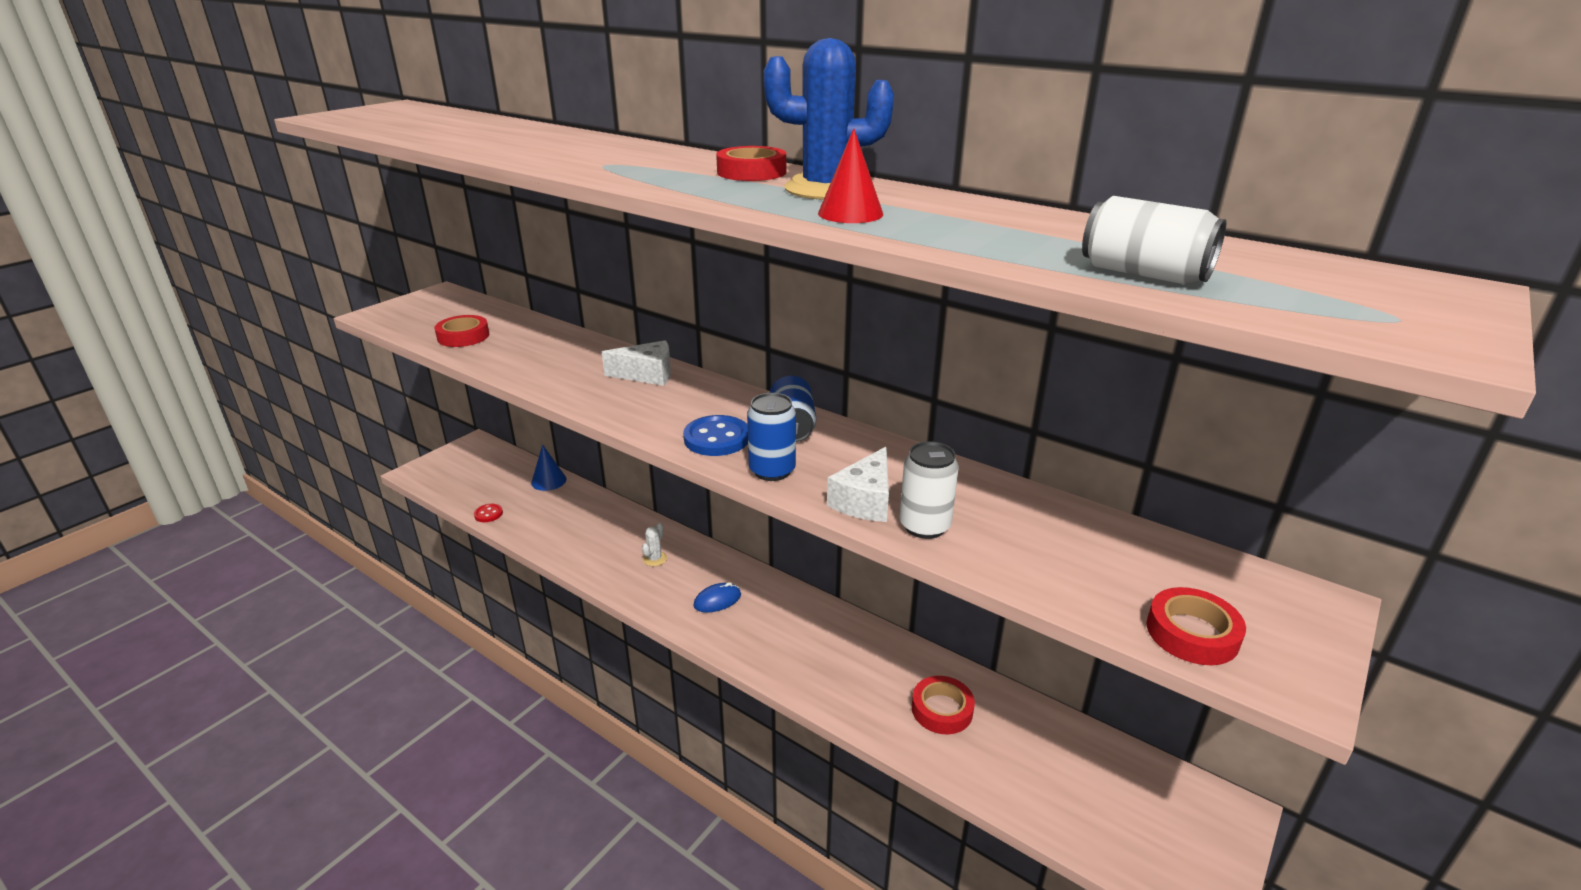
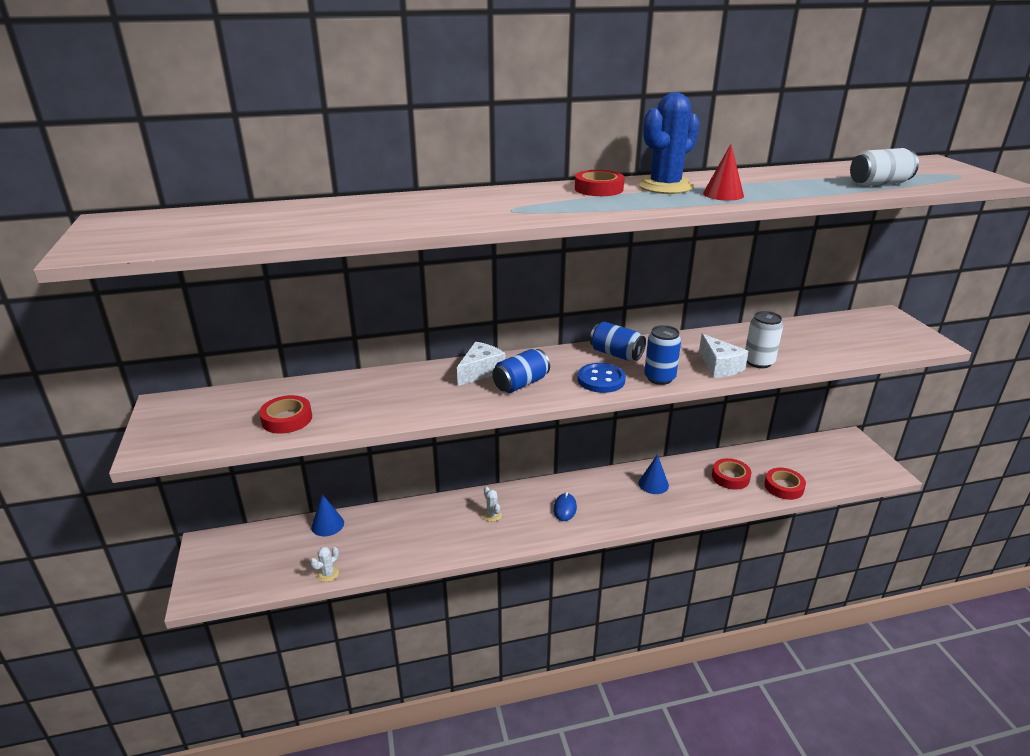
camera: 50 degrees left, 0 degrees up
(488, 514) = (328, 574): red button -> white cactus
(648, 401) = (521, 384): none -> blue can
(840, 646) = (653, 484): none -> blue cone
(1192, 633) = (888, 345): red tape -> red tape (783, 487)

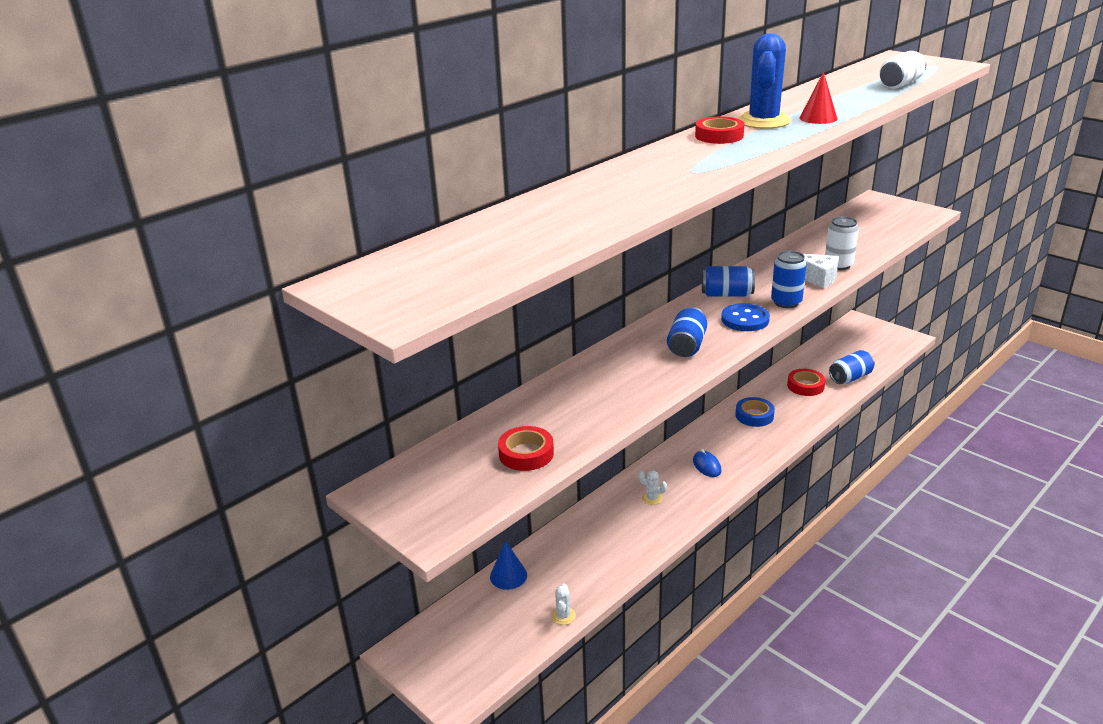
camera: 30 degrees left, 0 degrees up
(480, 371) = (637, 348): white cheese -> none
(653, 484) = (754, 415): blue cone -> blue tape
(783, 487) = (850, 378): red tape -> blue can

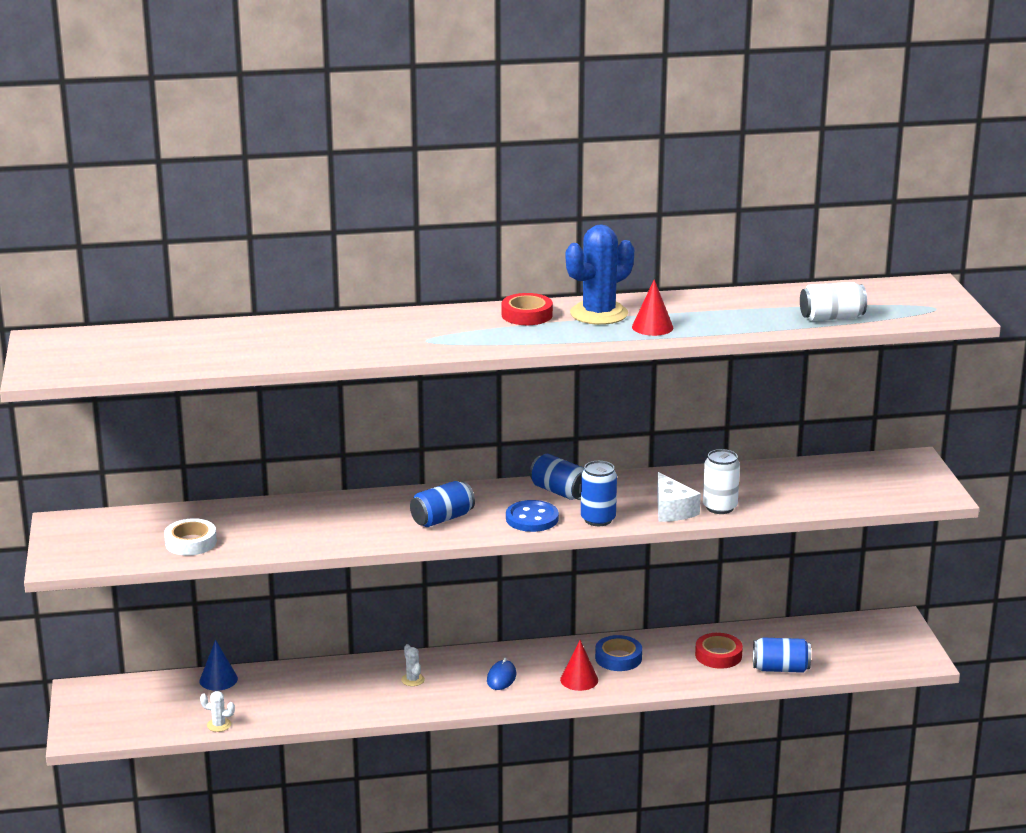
camera: 35 degrees right, 5 degrees down
(526, 453) = (191, 542): red tape -> white tape
(563, 616) = (219, 725): white cactus -> white cactus turned 60 degrees clockwise
(755, 442) = (579, 680): none -> red cone

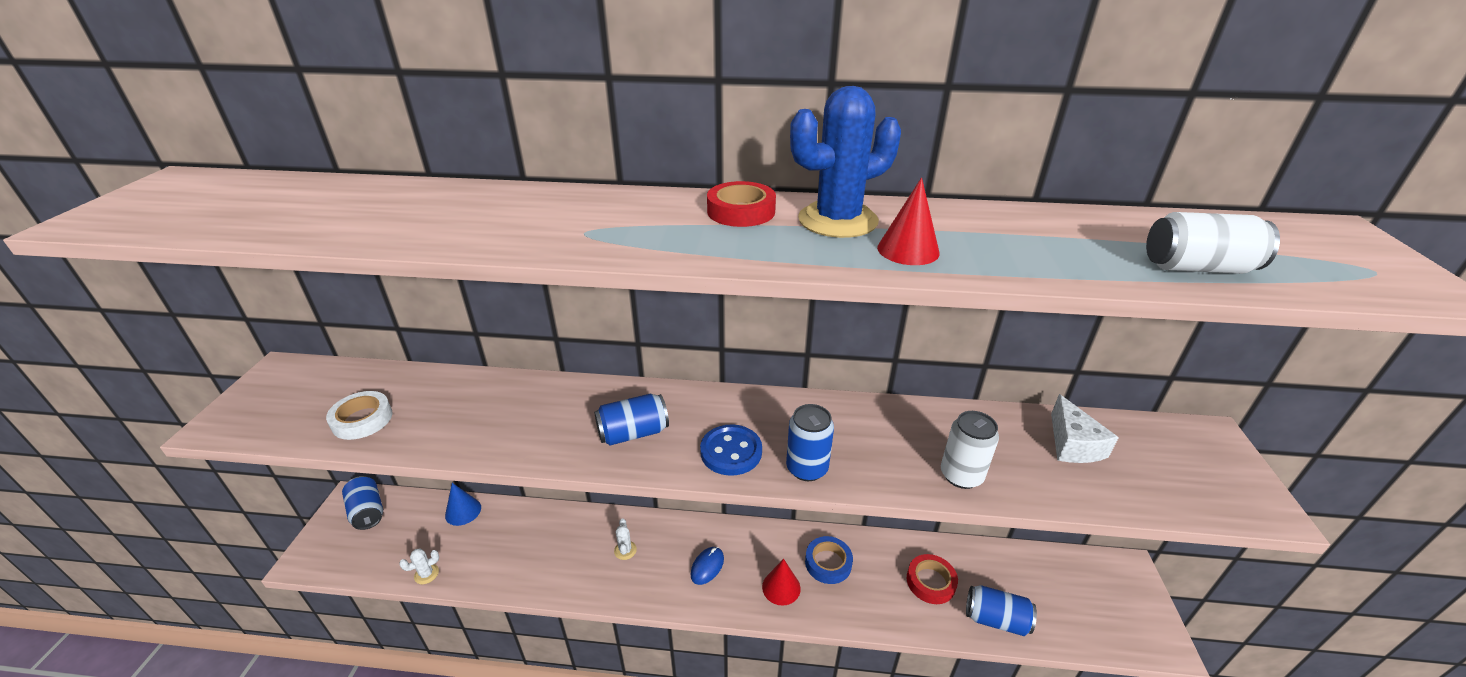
camera: 15 degrees right, 10 degrees up
(219, 725) = (426, 574): white cactus -> white cactus turned 60 degrees counterclockwise
(560, 492) = (778, 414): blue can -> blue can (368, 511)
(672, 510) = (900, 469): white cheese -> white cheese (1072, 444)

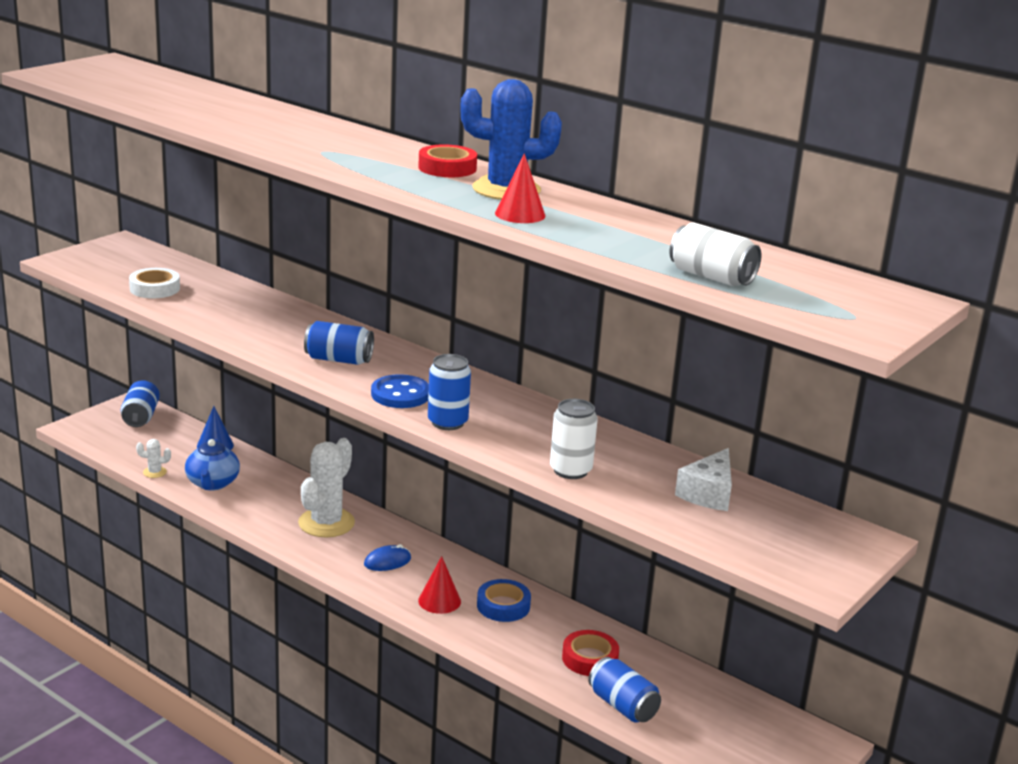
camera: 30 degrees right, 10 degrees down
(492, 558) = (212, 483): none -> blue teapot
(625, 550) = (326, 523): white cactus -> white cactus, size x2.31

